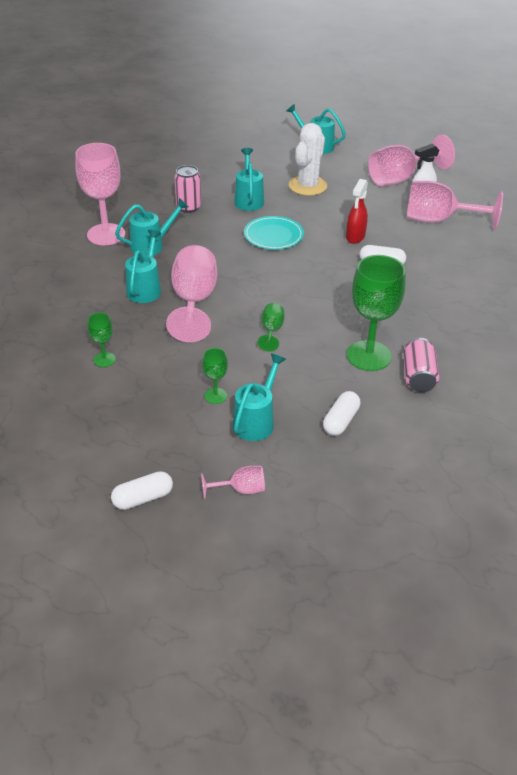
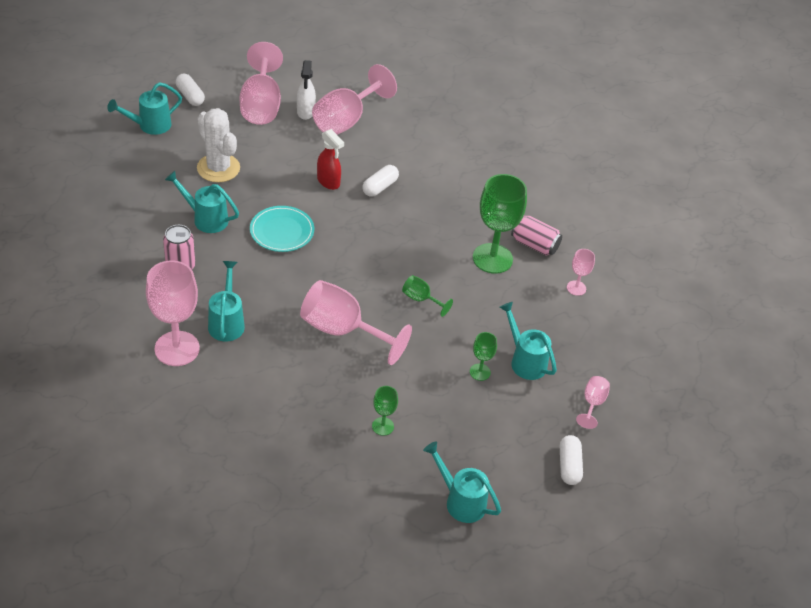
camera: 65 degrees left, 5 degrees up
(145, 288) = (296, 356): turquoise watering can -> turquoise watering can (461, 501)
(340, 421) = (555, 312): white capsule -> white capsule (190, 96)
(390, 425) = (576, 288): none -> pink goblet

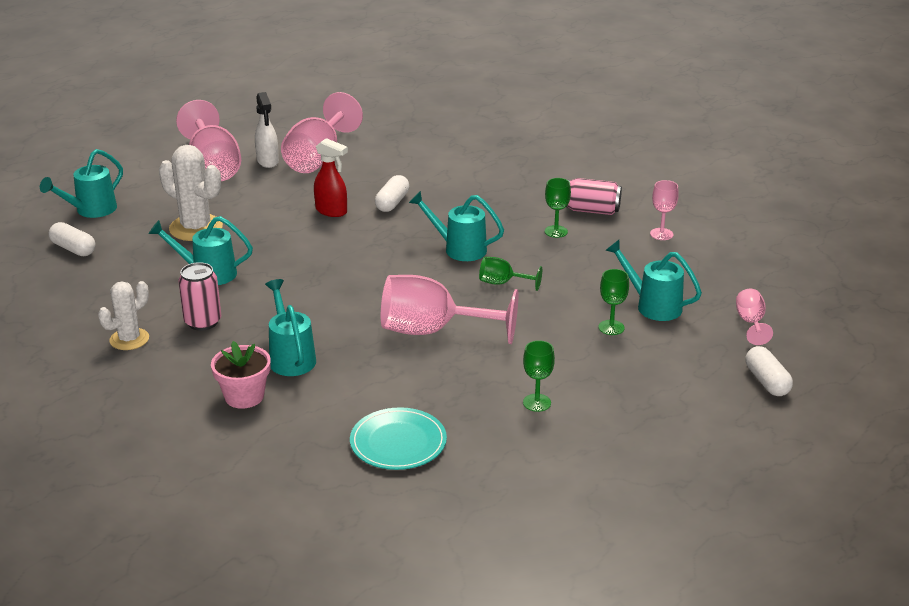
camera: 15 degrees left, 15 degrees down
(121, 266) = (129, 339): none -> white cactus
(177, 348) = (244, 396): pink goblet -> pink flower pot
(190, 96) = (125, 176): white capsule -> white capsule (73, 249)
(282, 231) = (305, 263): turquoise plate -> turquoise plate (398, 442)
(461, 501) = (673, 445): turquoise watering can -> turquoise watering can (459, 249)
(492, 258) = (556, 231): green goblet -> green goblet, size x0.48

